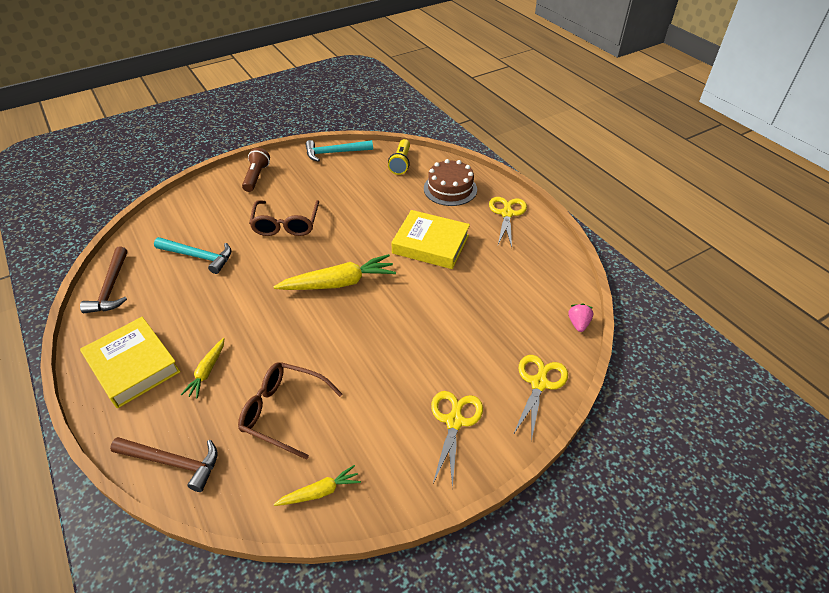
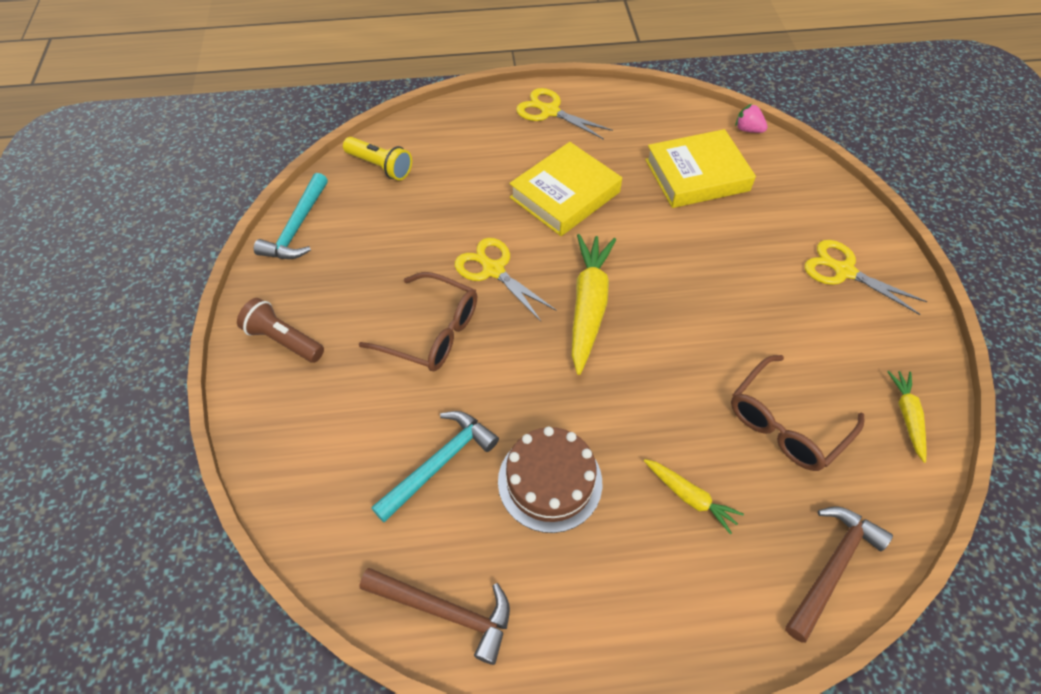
camera: 65 degrees left, 10 degrees up
(133, 365) = (642, 596): yellow book -> yellow book (696, 175)
(450, 189) = (470, 140): brown cake -> brown cake (550, 481)
(539, 383) = (815, 189): yellow scissors -> yellow scissors (493, 270)

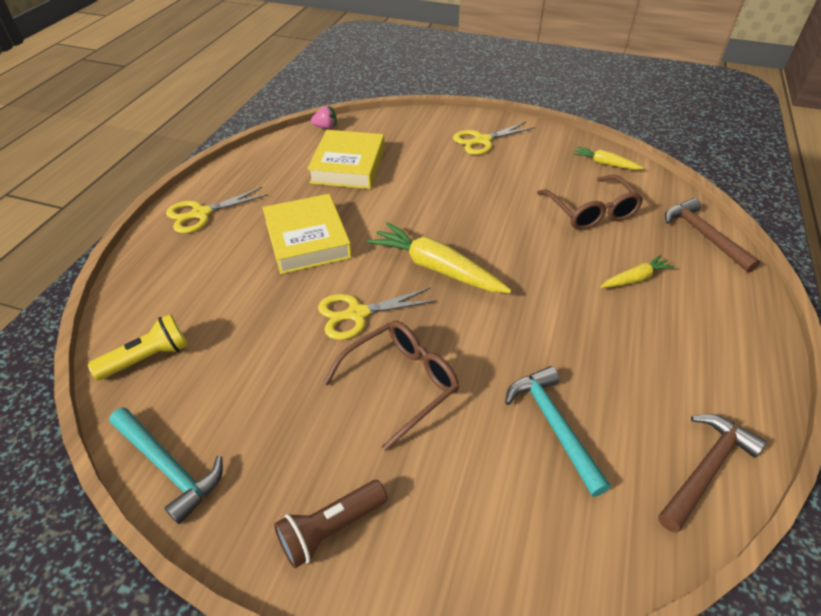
camera: 65 degrees left, 10 degrees down
(550, 481) = (597, 352): brown cake -> none
(748, 129) = (326, 127): pink strawberry -> pink strawberry turned 150 degrees counterclockwise

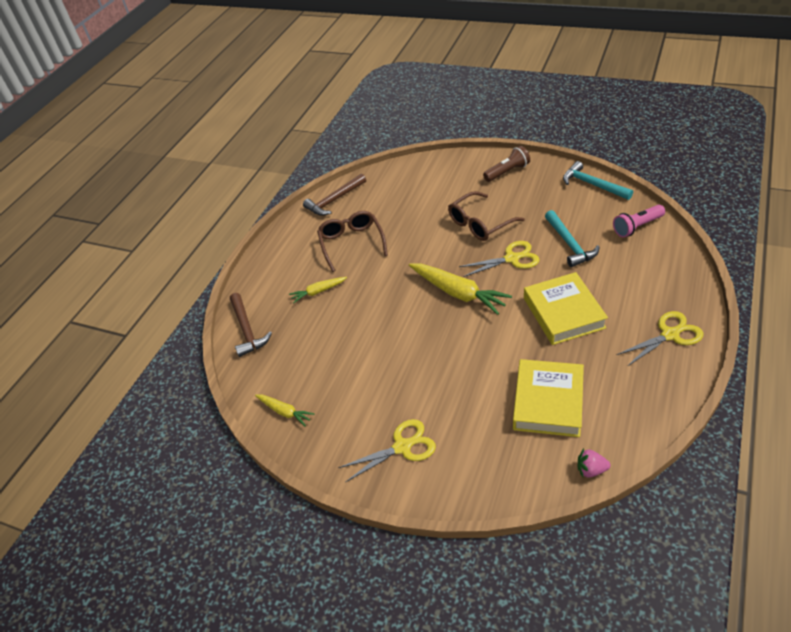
camera: 170 degrees left, 0 degrees up
(148, 358) = (637, 227): yellow flashlight -> pink flashlight
(553, 425) = (400, 211): turquoise hammer -> turquoise hammer (569, 244)
(591, 212) = (324, 350): brown glasses -> brown glasses (351, 243)

